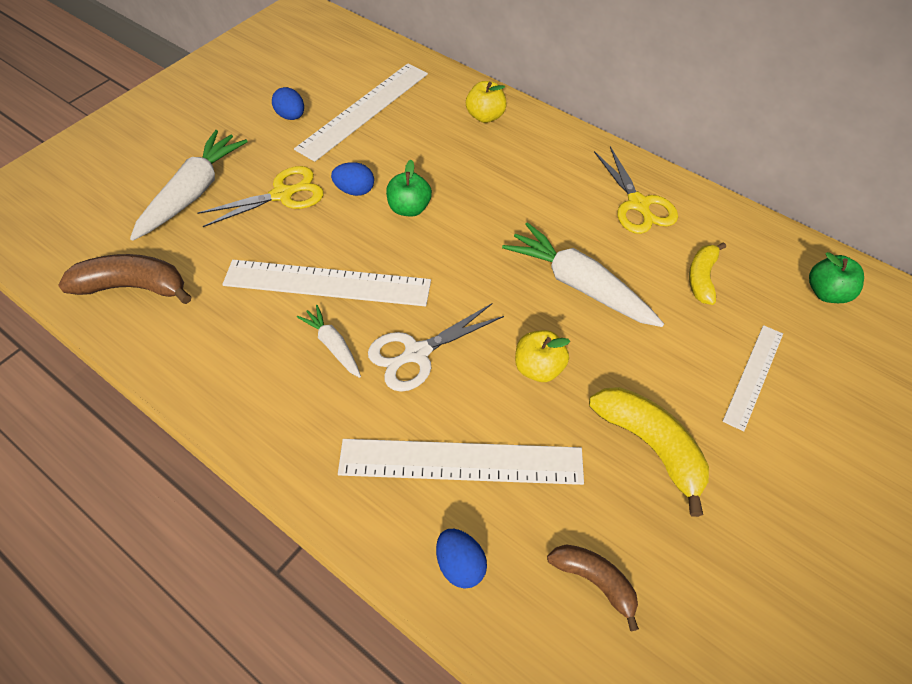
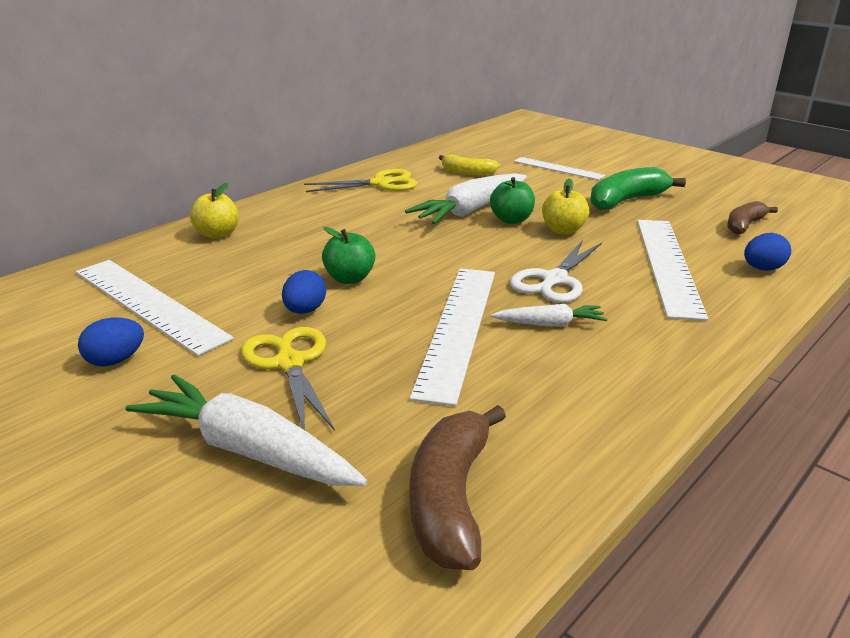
camera: 85 degrees left, 25 degrees down
(333, 345) = (550, 324): white carrot -> white carrot turned 150 degrees counterclockwise
(417, 353) = (554, 280): white scissors -> white scissors turned 60 degrees clockwise
(650, 446) = (626, 201): yellow banana -> green banana
(827, 293) = (484, 144): green apple -> green apple (511, 220)

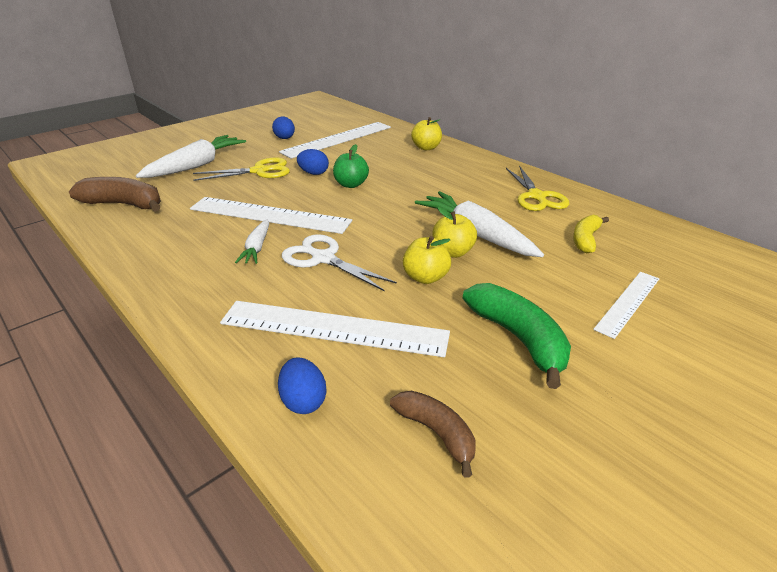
camera: 95 degrees right, 5 degrees up
(511, 220) = (452, 252): green apple -> yellow apple

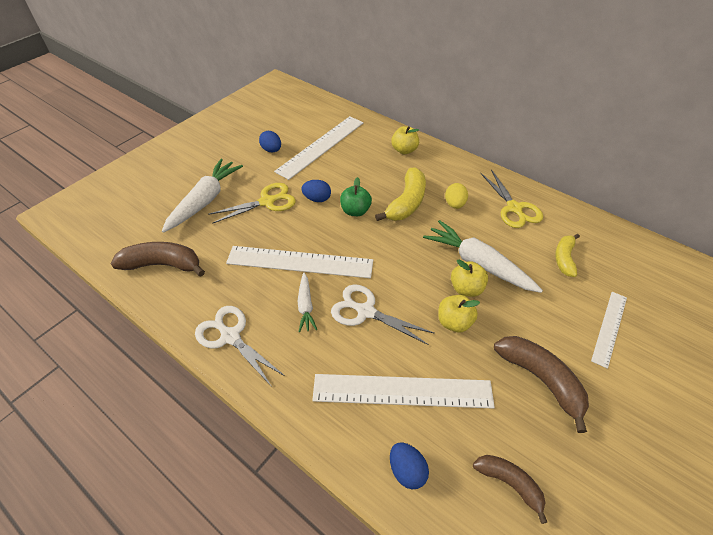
camera: 10 degrees left, 15 degrees up
(160, 262) = (230, 336): none -> white scissors
(411, 183) = (406, 203): none -> yellow banana
(466, 188) = (454, 204): none -> yellow egg
(518, 338) = (540, 379): green banana -> brown banana

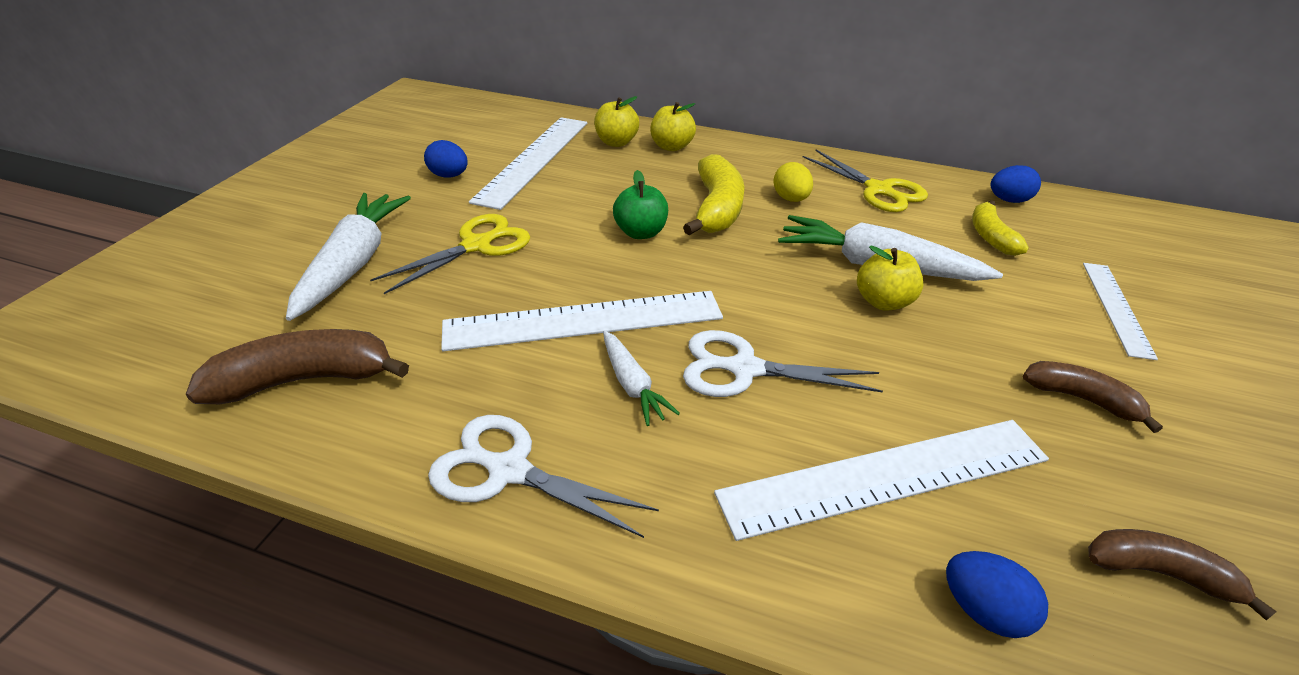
camera: 20 degrees left, 10 degrees down
(317, 199) = (565, 227): blue egg -> blue egg (1008, 200)
(454, 322) = (897, 351): yellow apple -> yellow apple (616, 142)
(540, 379) = (1081, 399): brown banana -> brown banana, size x0.63

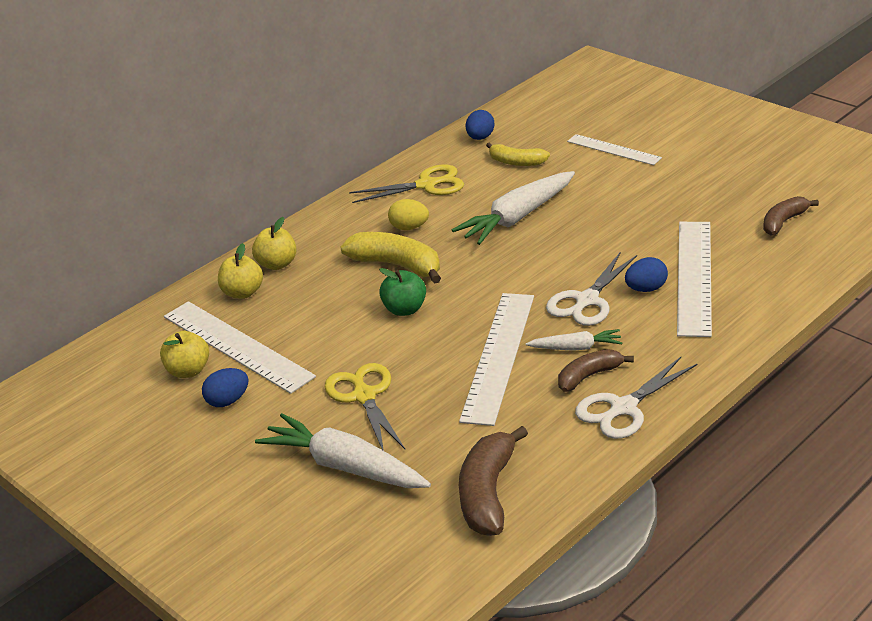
camera: 60 degrees left, 5 degrees down
(883, 301) = (556, 228): yellow apple -> yellow apple (188, 371)
(983, 610) = (780, 276): blue egg -> blue egg (646, 289)
(1081, 399) = (675, 194): brown banana -> brown banana (589, 376)

